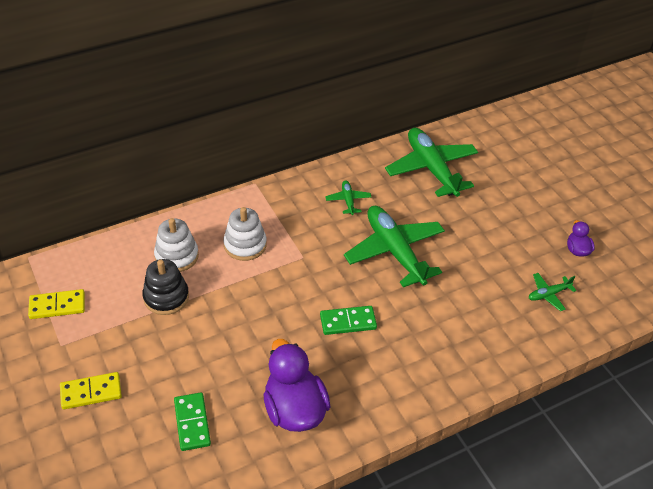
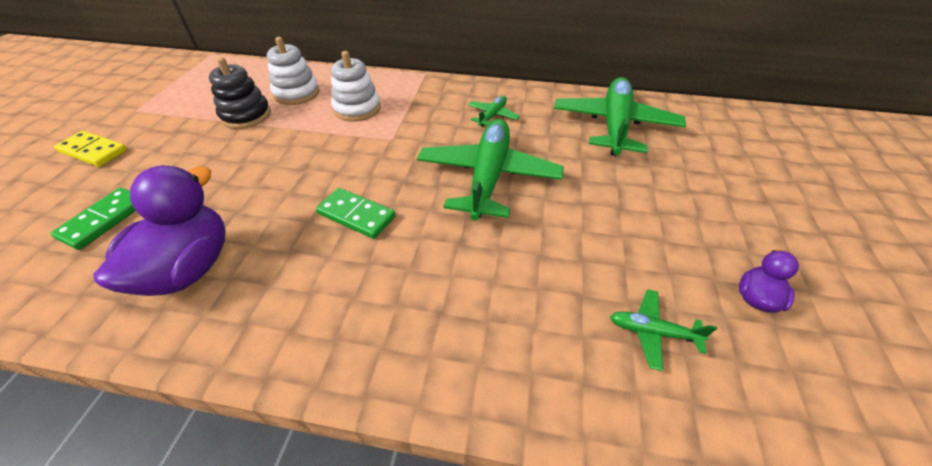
camera: 40 degrees right, 0 degrees up
(57, 306) = (176, 87): yellow domino -> none

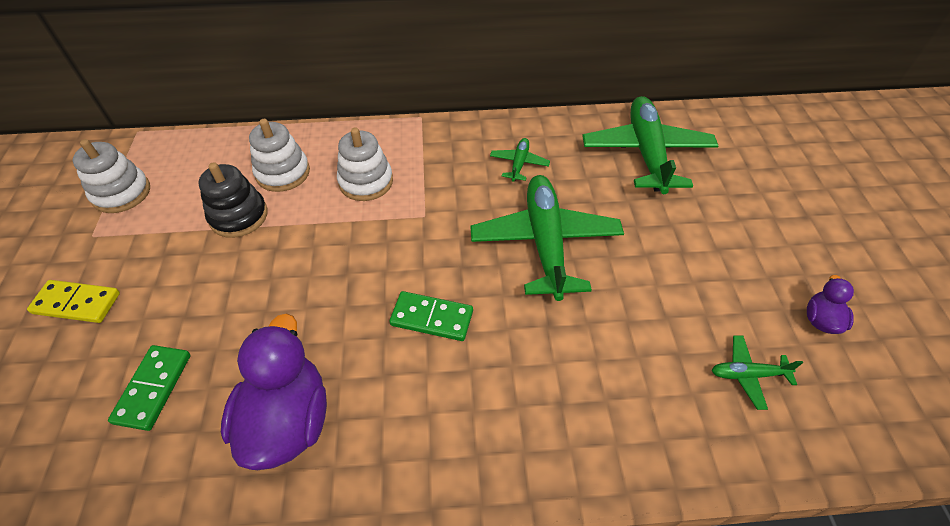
camera: 15 degrees left, 5 degrees up
(174, 88) = (121, 193): none -> white stacking toy

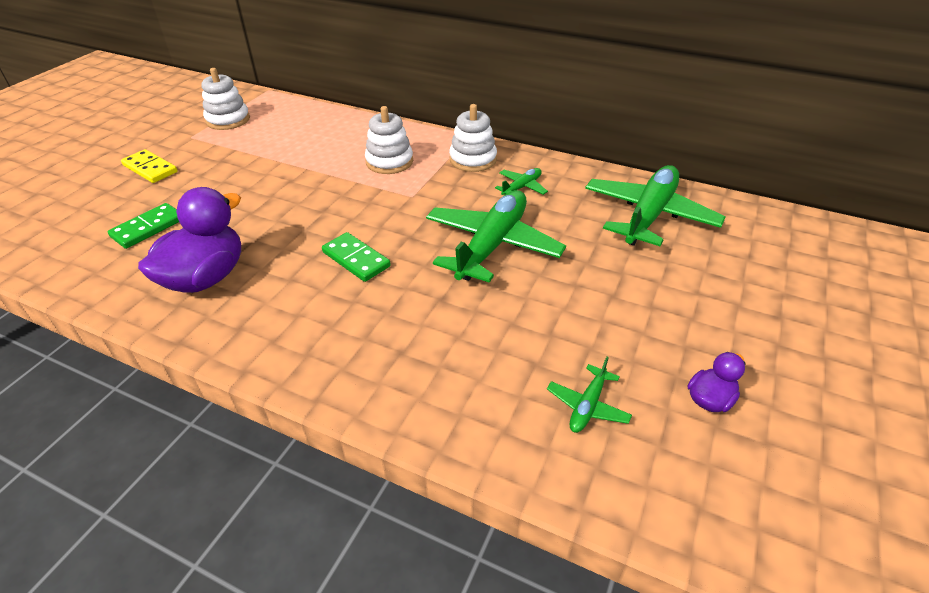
camera: 30 degrees right, 10 degrees down
(239, 216) = (285, 154): black stacking toy -> none
(283, 173) = (337, 139): white stacking toy -> white stacking toy (473, 159)
(747, 374) = (587, 406): green plane -> green plane turned 90 degrees counterclockwise

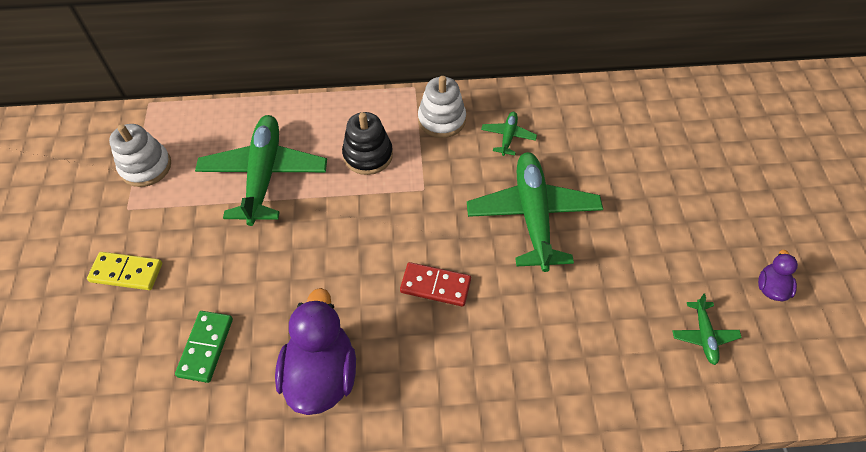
camera: 30 degrees left, 15 degrees up
(356, 259) = (435, 285): green domino -> red domino
(389, 162) = (368, 155): white stacking toy -> black stacking toy
(649, 215) = (626, 125): green plane -> green plane (264, 175)

